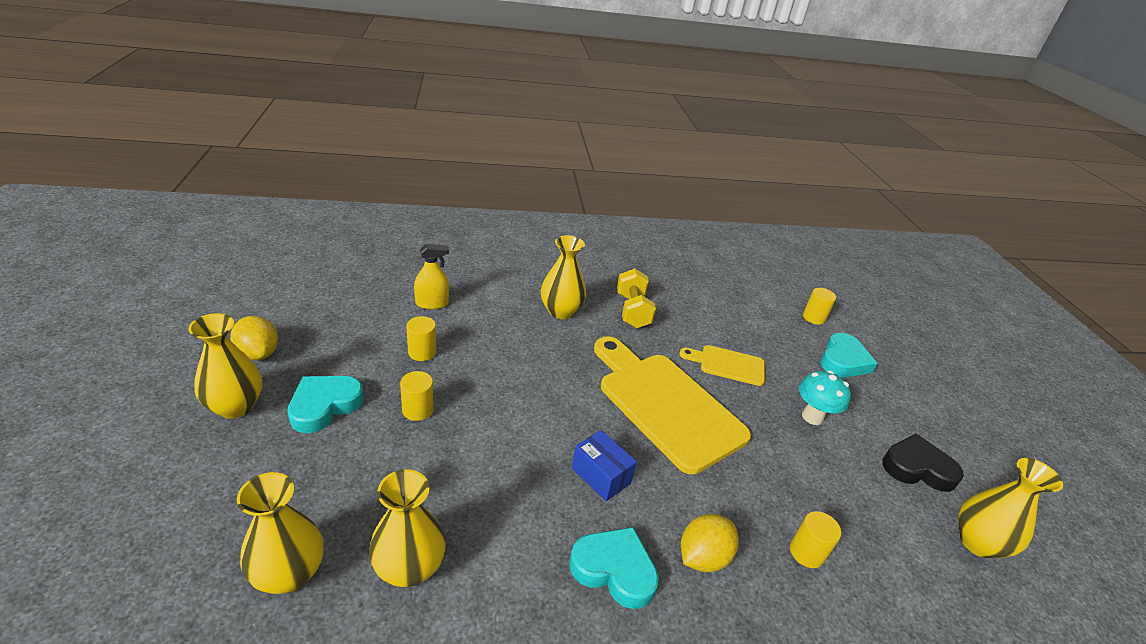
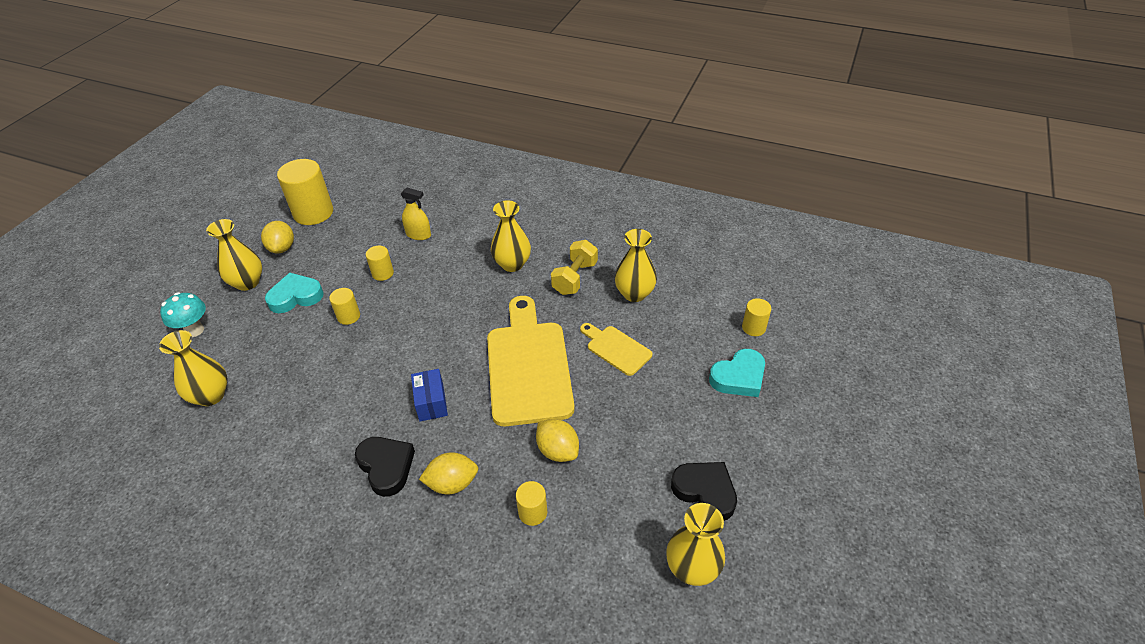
camera: 35 degrees right, 10 degrees up
(273, 305) = (313, 213): none -> yellow cylinder
(409, 568) = (271, 417): yellow vase -> yellow vase (634, 293)
(614, 570) = (386, 467): turquoise heart -> black heart
(769, 478) = (558, 450): none -> yellow lemon
(812, 417) = (649, 416): turquoise mushroom -> turquoise mushroom (194, 330)

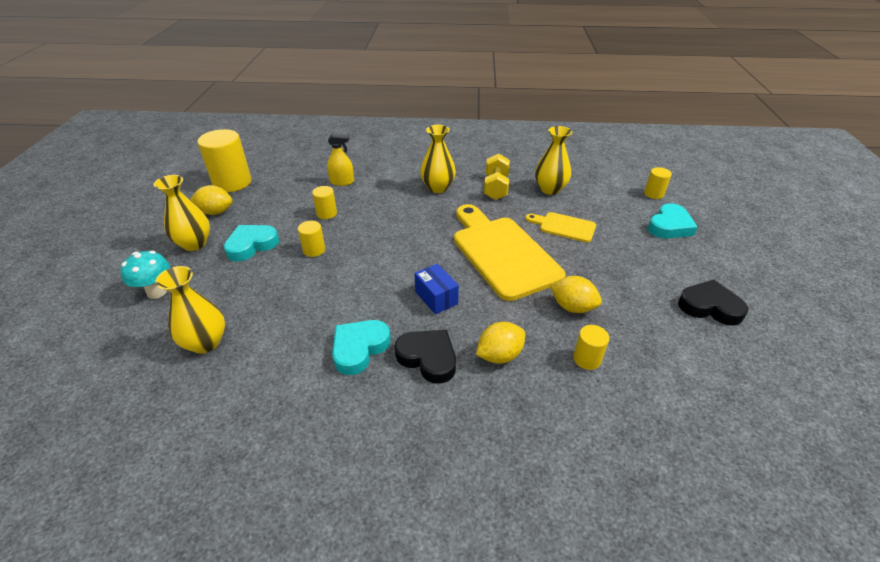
camera: 20 degrees left, 5 degrees down
(282, 248) = (216, 212): yellow lemon -> yellow lemon turned 60 degrees counterclockwise
(332, 439) = (359, 348): none -> turquoise heart
(692, 568) = (746, 363): yellow vase -> none

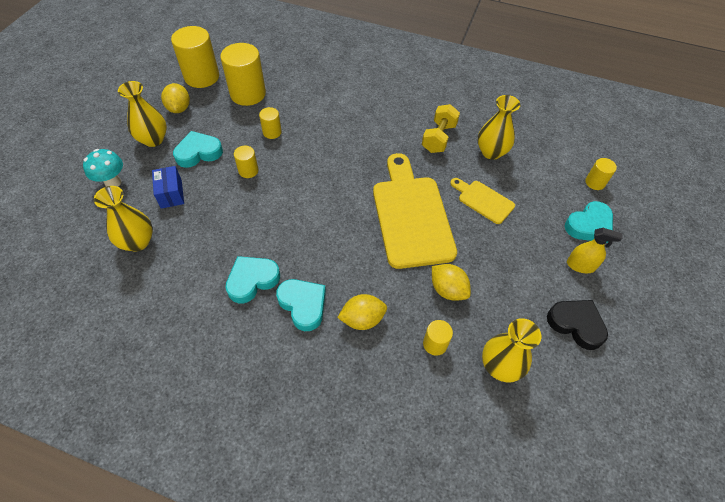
camera: 15 degrees right, 15 degrees up
(216, 212) = (179, 108): yellow lemon -> yellow lemon turned 60 degrees clockwise
(288, 187) = (248, 94): none -> yellow cylinder
(342, 182) = (298, 98): yellow spray bottle -> yellow spray bottle (580, 265)
(428, 358) = (303, 305): black heart -> turquoise heart
(436, 298) = (333, 248): blue box -> blue box (171, 194)
(438, 188) = (383, 125): yellow vase -> yellow vase (500, 366)

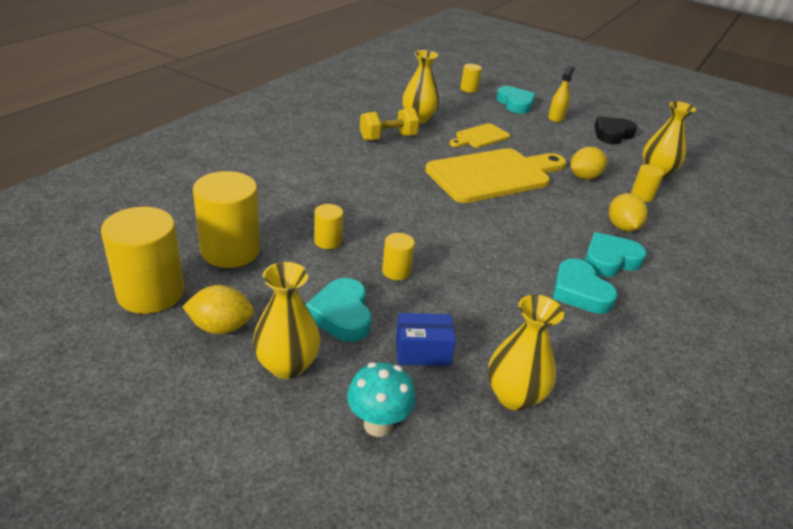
camera: 80 degrees left, 20 degrees down
(411, 215) = (493, 175): yellow cutting board -> yellow cutting board turned 150 degrees clockwise
(439, 138) = (388, 138): yellow dumbbell -> yellow dumbbell turned 60 degrees counterclockwise

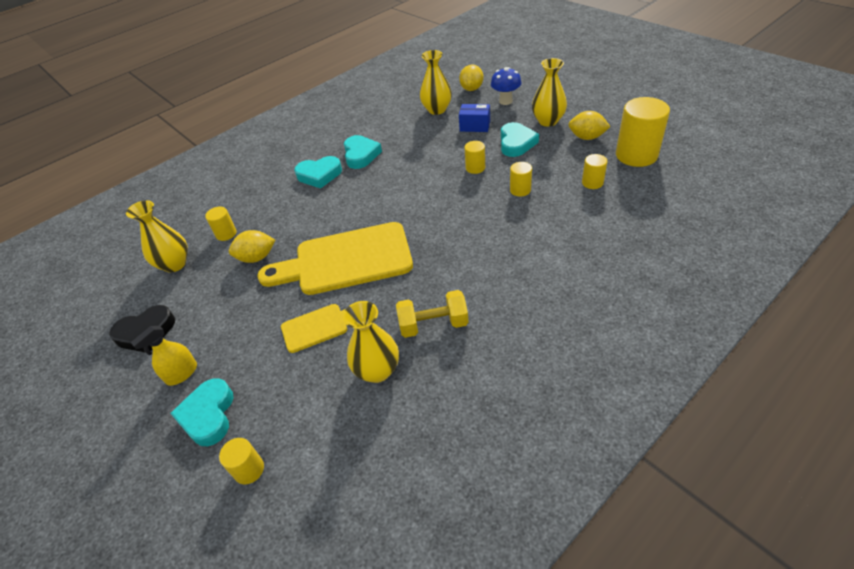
camera: 155 degrees left, 10 degrees up
(230, 251) = (592, 183): yellow cylinder -> yellow cylinder, size x0.50
(378, 424) = (505, 101): turquoise mushroom -> blue mushroom
(622, 227) = (281, 201): yellow lemon -> yellow lemon (471, 89)

